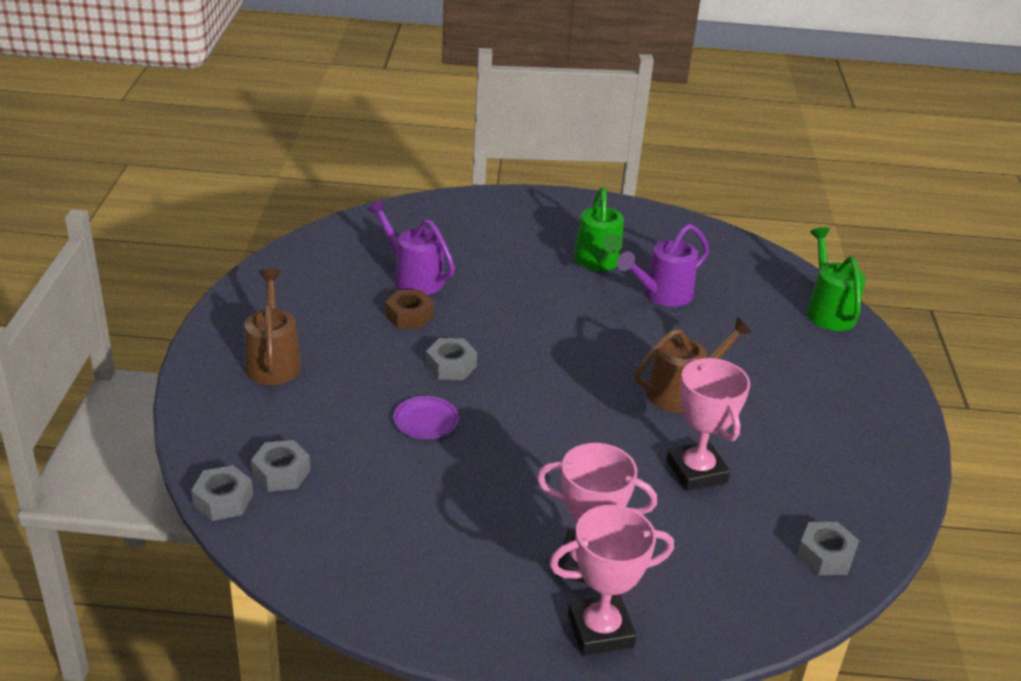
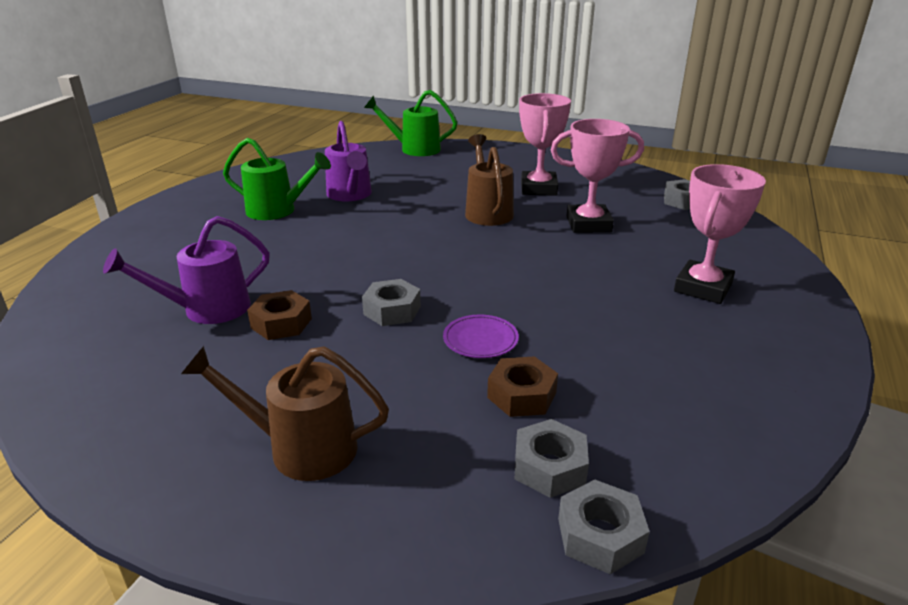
camera: 70 degrees left, 5 degrees down
(358, 451) = (521, 395): none -> brown nut
(600, 630) = (783, 295): pink trophy -> pink trophy (538, 188)

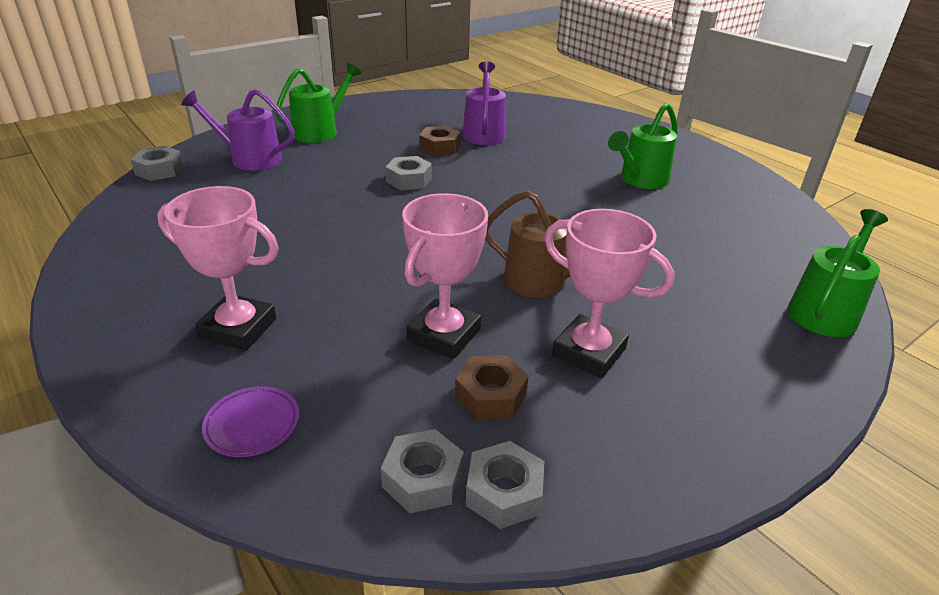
camera: 120 degrees right, 5 degrees up
(300, 447) = (321, 131): brown watering can -> green watering can
(350, 195) = (657, 220): purple watering can -> purple watering can (249, 159)
(480, 340) = (332, 196): purple plate -> purple plate (252, 424)
(521, 395) = (264, 188): brown nut -> brown nut (490, 395)
(549, 467) = (209, 175): grey nut -> grey nut (504, 492)
(702, 288) = (238, 328): pink trophy -> pink trophy turned 45 degrees counterclockwise

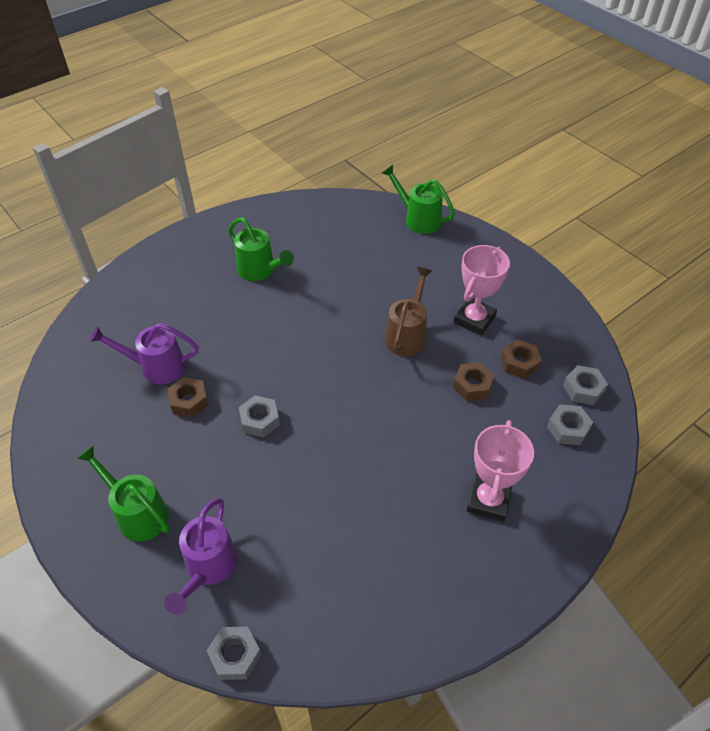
camera: 90 degrees left, 15 degrees up
(252, 424) = (569, 470): purple plate -> none
(444, 335) = (472, 385): pink trophy -> brown nut
(504, 492) = (581, 358): grey nut -> grey nut (568, 428)

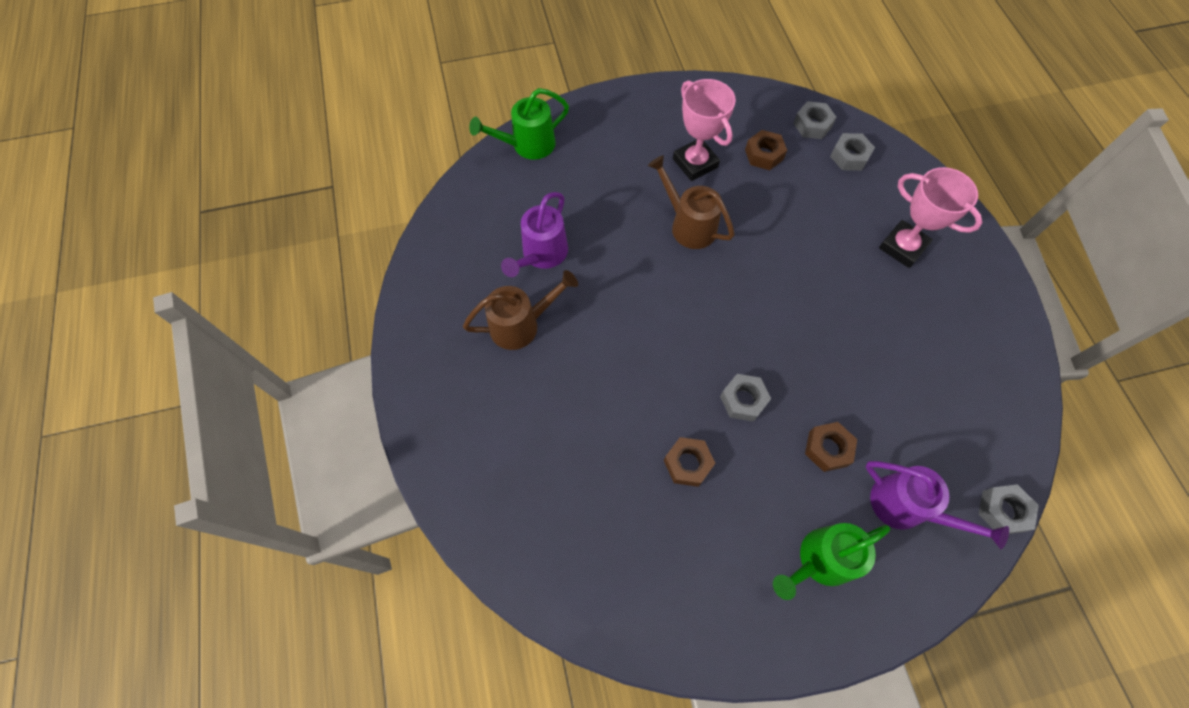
camera: 65 degrees left, 15 degrees up
(156, 367) = (620, 486): purple watering can -> purple watering can (541, 255)
(260, 271) = (522, 325): green watering can -> brown watering can
(472, 385) = (774, 201): brown nut -> brown nut (827, 449)

